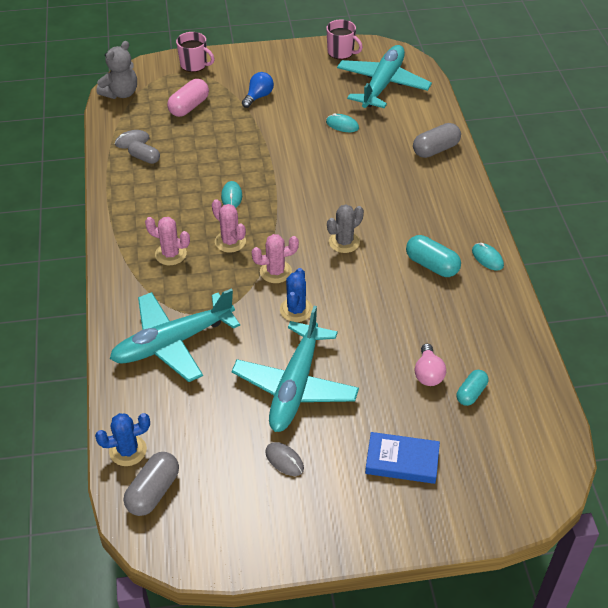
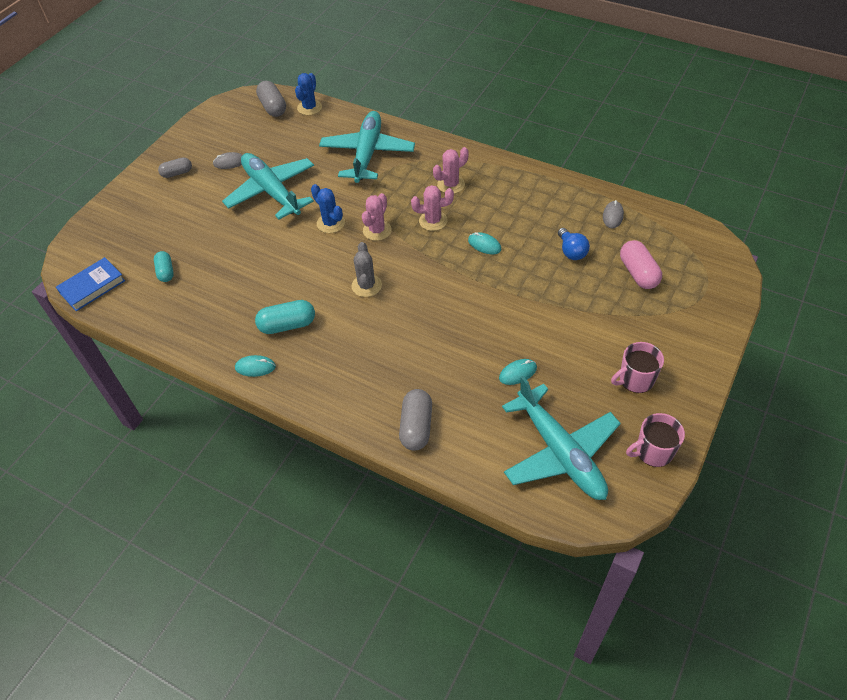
camera: 130 degrees right, 5 degrees up
(121, 93) = (696, 236): grey teddy bear -> none
(144, 158) = (581, 214): grey capsule -> grey capsule (177, 173)
(194, 65) = (713, 308): pink mug -> pink mug (635, 379)
(258, 96) = (617, 332): blue light bulb -> blue light bulb (571, 251)
(402, 461) = (167, 210): blue book -> blue book (92, 287)
(428, 374) = (205, 260): pink light bulb -> none

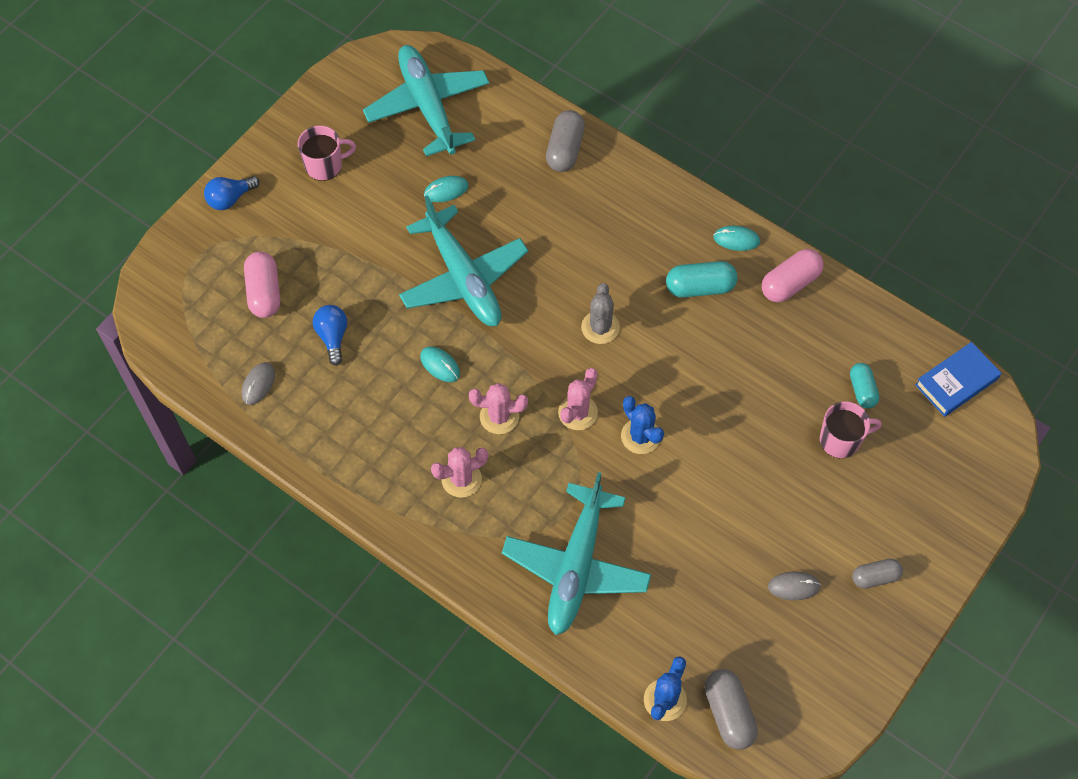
camera: 175 degrees left, 10 degrees up
(212, 338) = (790, 283): none -> pink capsule
(271, 192) = (725, 511): turquoise plane -> turquoise plane (463, 278)
(653, 451) = (338, 95): pink mug -> pink mug (841, 440)
(704, 339) = (230, 199): none -> blue light bulb

